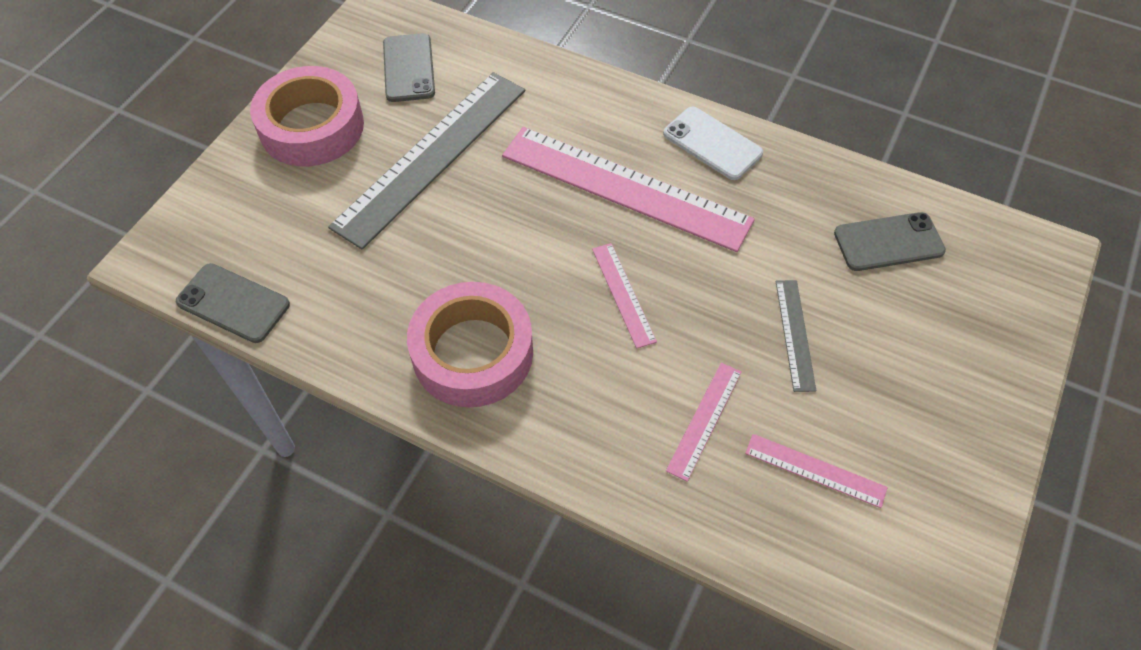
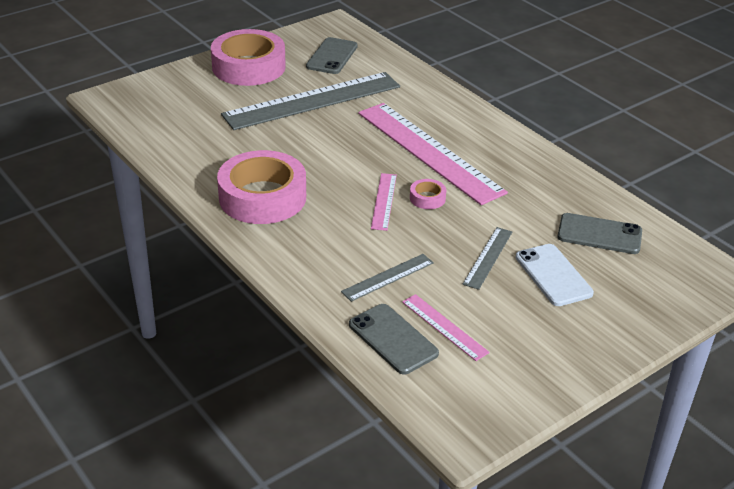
camera: 25 degrees right, 20 degrees down
(233, 303) = (138, 131): grey phone -> grey phone (393, 339)
(670, 267) = (427, 198): none -> pink tape
(704, 420) = (387, 277): pink ruler -> grey ruler
(712, 144) = (509, 148): white phone -> white phone (553, 275)

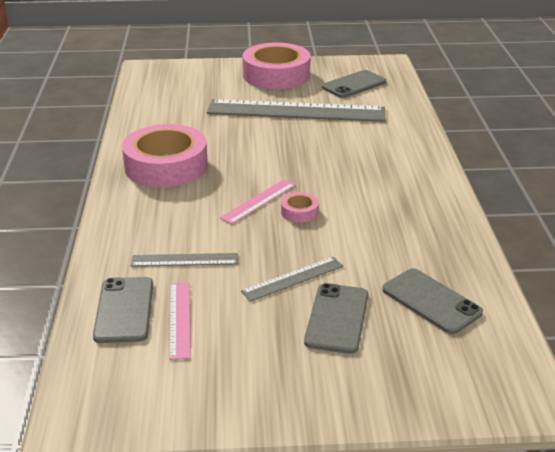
camera: 35 degrees right, 5 degrees down
(428, 152) = (347, 177): pink ruler -> none
(553, 275) = (337, 318): white phone -> grey phone

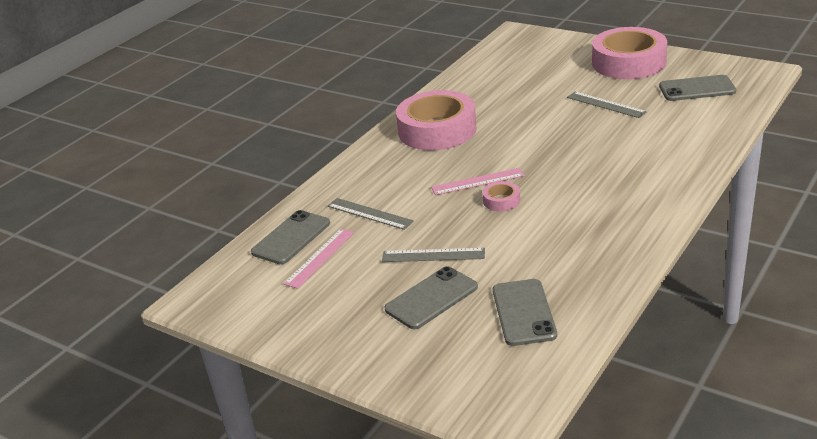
camera: 40 degrees right, 0 degrees up
(296, 111) = (606, 105): grey ruler -> grey ruler, size x0.45

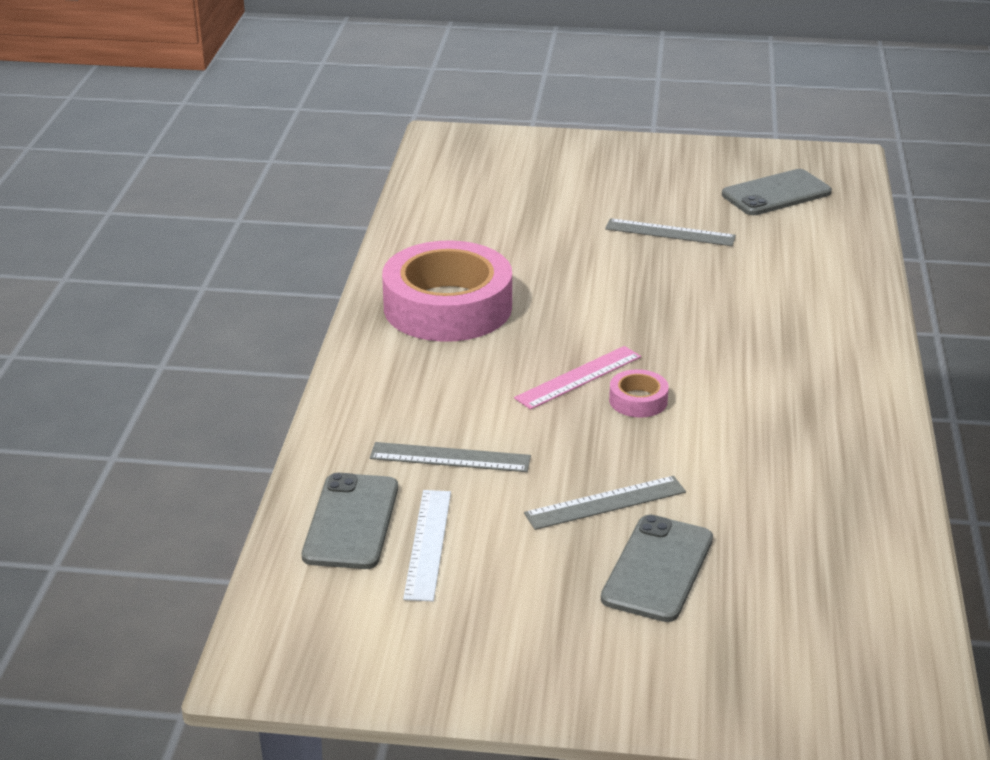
camera: 30 degrees left, 0 degrees up
(320, 258) = (428, 544): pink ruler -> white ruler
(524, 312) = (807, 559): grey phone -> none
(628, 63) = (651, 166): pink tape -> none

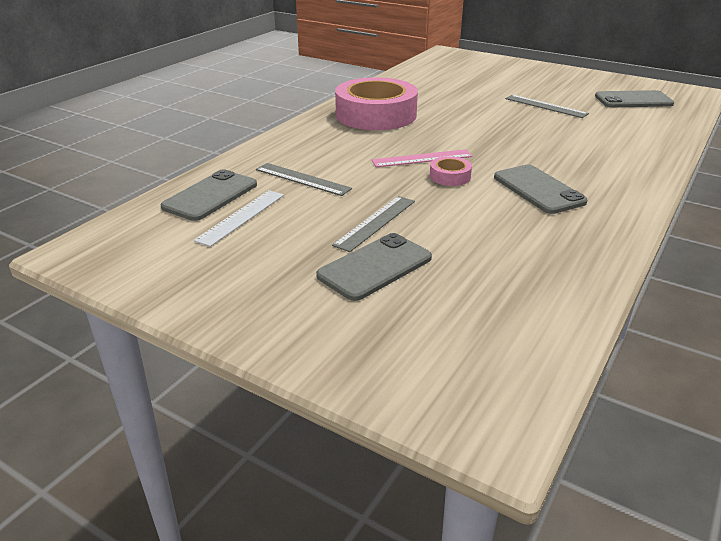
camera: 25 degrees right, 0 degrees up
(605, 503) = (375, 222): grey ruler -> grey ruler turned 60 degrees counterclockwise
(759, 394) = (538, 189): none -> grey phone

